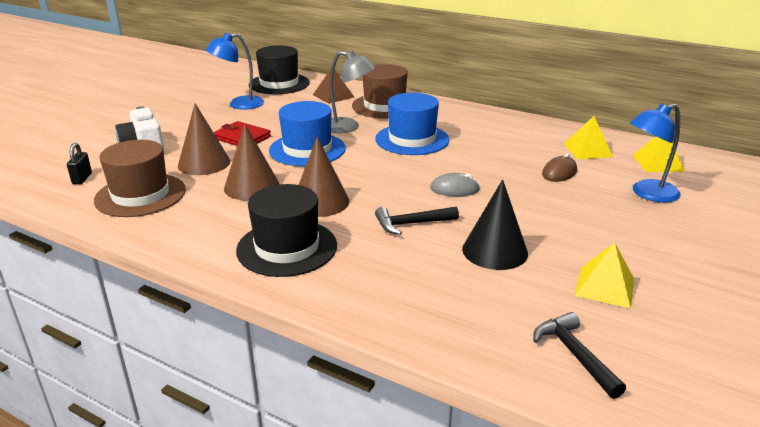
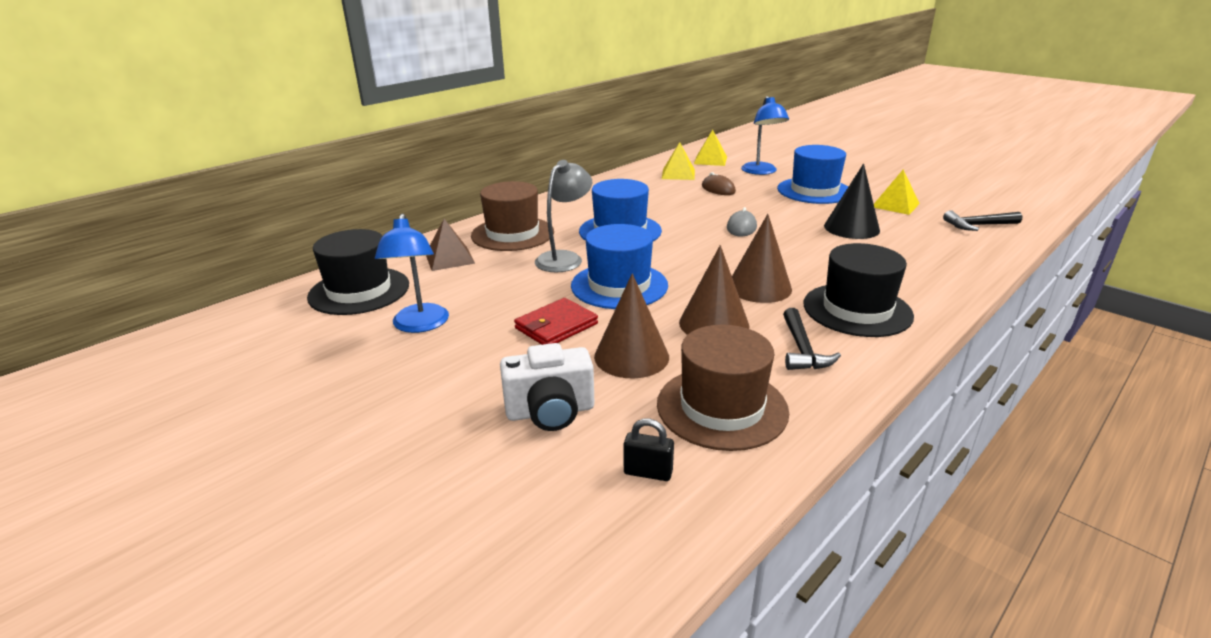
camera: 75 degrees left, 0 degrees up
(411, 224) = (807, 251): black hammer -> black hammer (802, 349)
(607, 228) = (814, 191): none -> blue hat

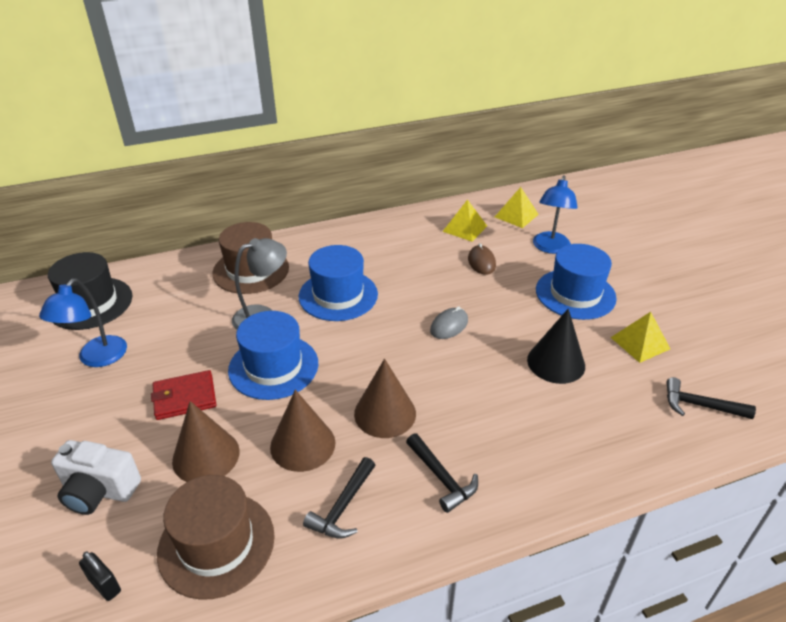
camera: 25 degrees right, 10 degrees up
(449, 258) = (180, 286): brown pyramid -> none
(857, 310) = (441, 478): black hat -> black hammer

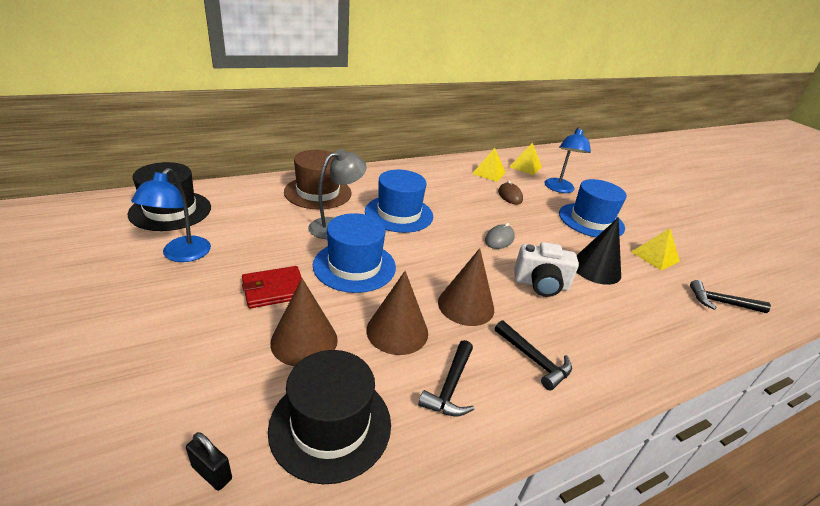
camera: 10 degrees left, 5 degrees down
(99, 491) = (195, 374): white camera -> white camera (541, 284)
(216, 544) = (330, 425): brown hat -> black hat

